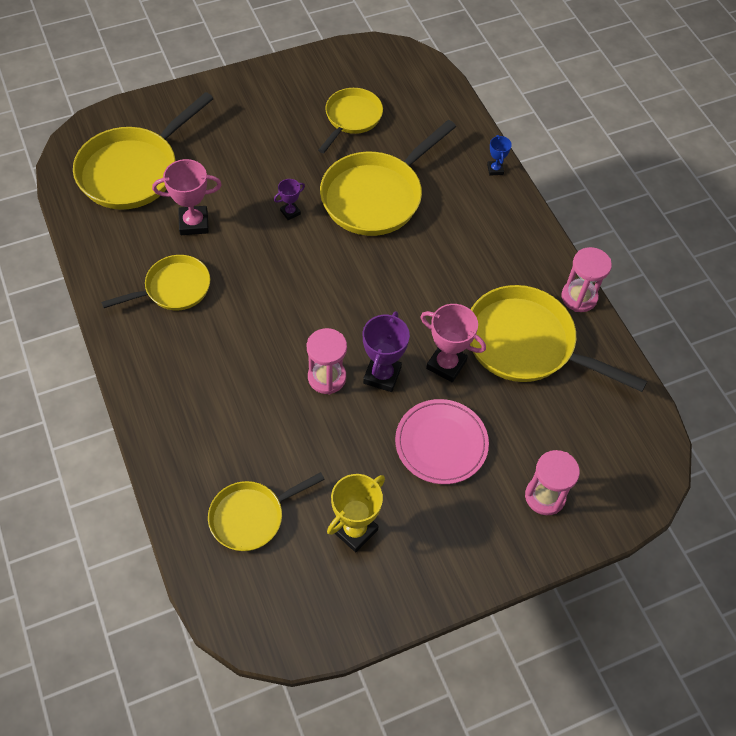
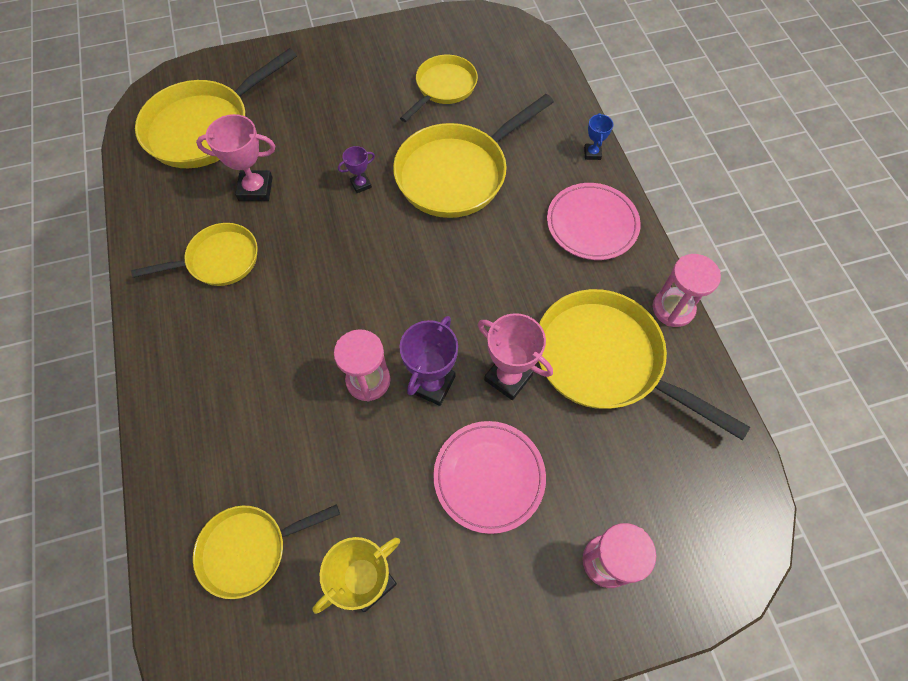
camera: 10 degrees right, 5 degrees up
(502, 231) = (592, 224): none -> pink plate

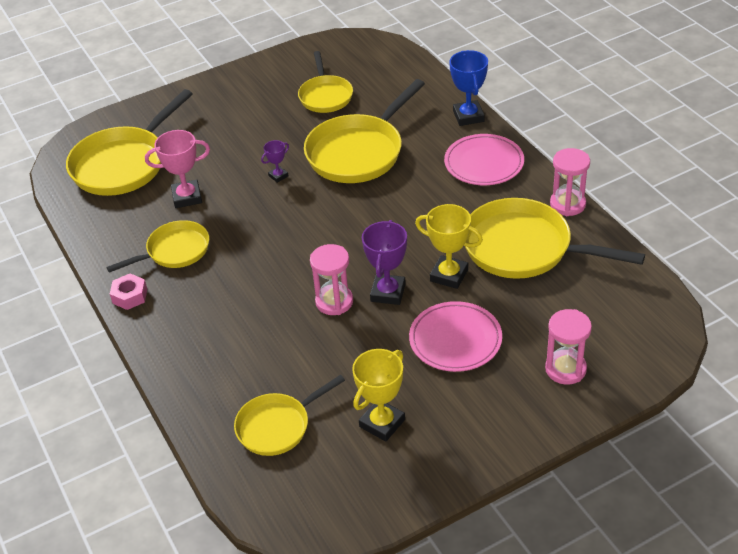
camera: 10 degrees left, 20 degrees down
(152, 310) = (130, 296): none -> pink nut
(443, 88) = (325, 96): yellow pan -> yellow pan turned 150 degrees clockwise
(508, 377) = (449, 275): pink trophy -> yellow trophy
(592, 153) = (468, 116): blue trophy -> blue trophy, size x1.85

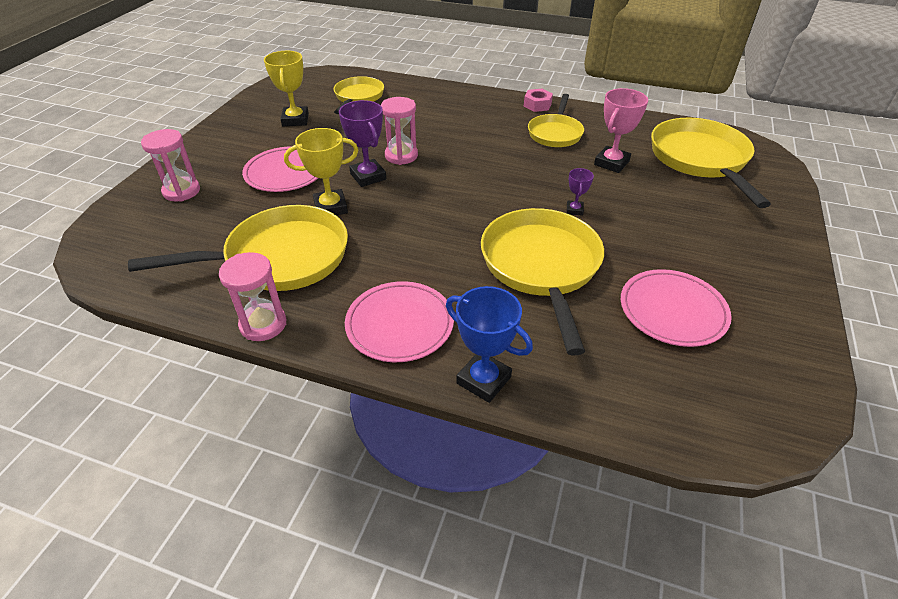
camera: 135 degrees right, 0 degrees up
(325, 96) = (672, 311): yellow pan -> pink plate

